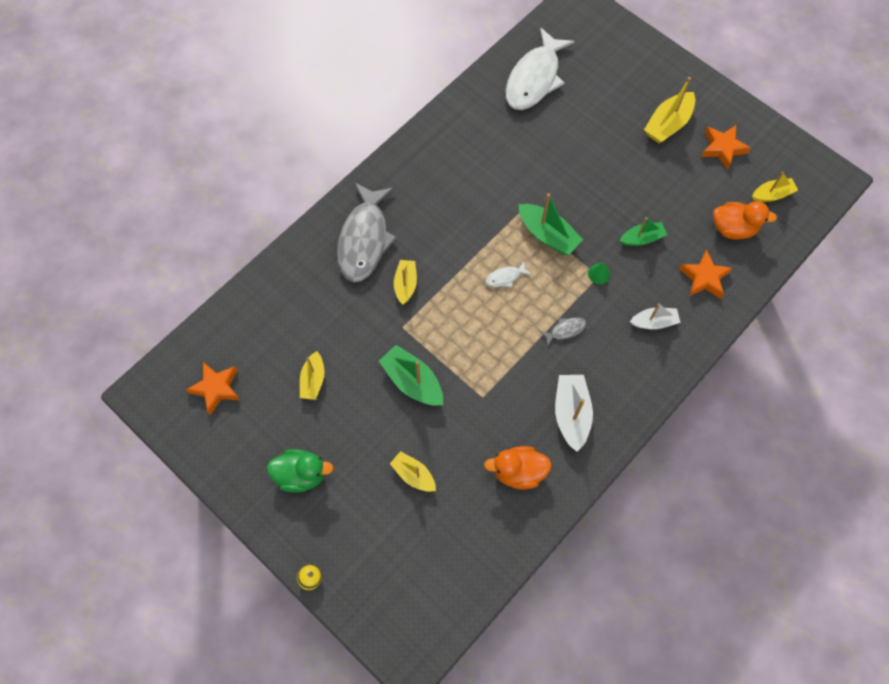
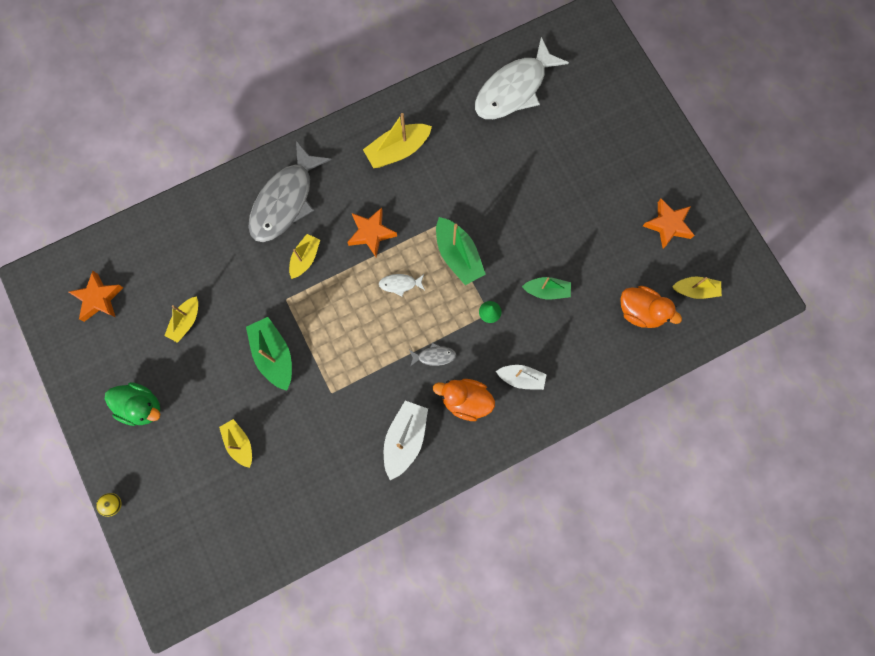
camera: 20 degrees right, 10 degrees up
(518, 472) = (334, 475): orange duck -> orange duck (465, 400)
(668, 124) = (625, 181): yellow boat -> yellow boat (398, 150)
(704, 278) = (589, 351): orange star -> orange star (371, 233)

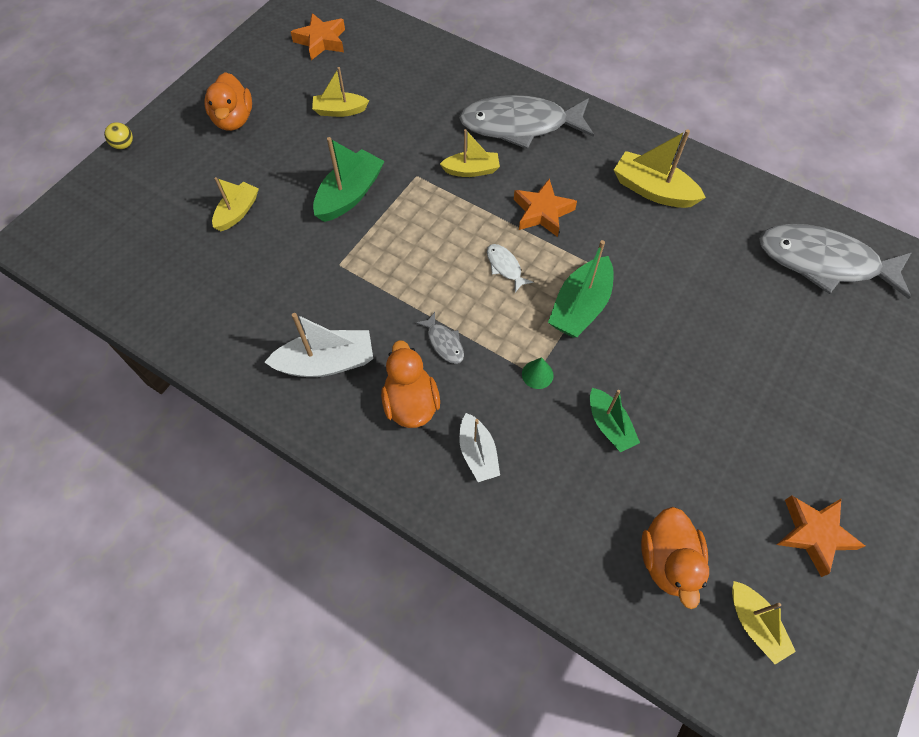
camera: 60 degrees right, 15 degrees down
(142, 406) = (234, 119): green duck -> orange duck
(514, 89) = (823, 262): white fish -> grey fish

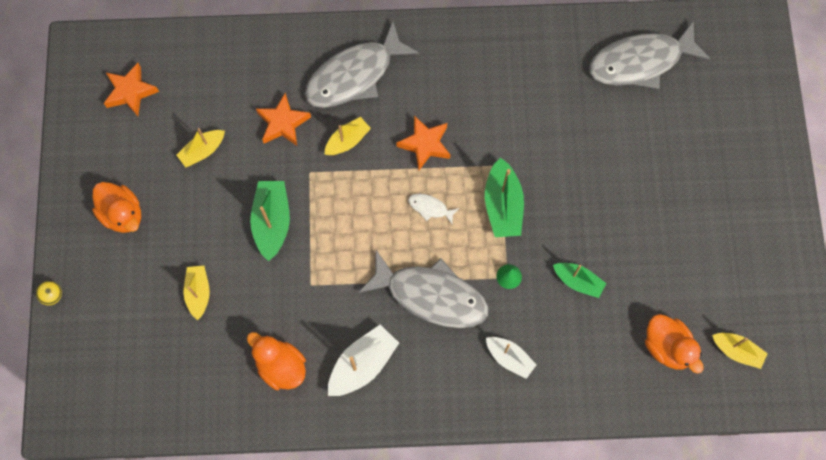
camera: 35 degrees left, 10 degrees up
(411, 403) = (441, 354): orange duck -> orange duck (281, 366)
(444, 342) = (431, 295): grey fish -> grey fish, size x2.46
(653, 190) = (491, 73): yellow boat -> none
(814, 534) = (739, 271): orange star -> orange star (283, 123)

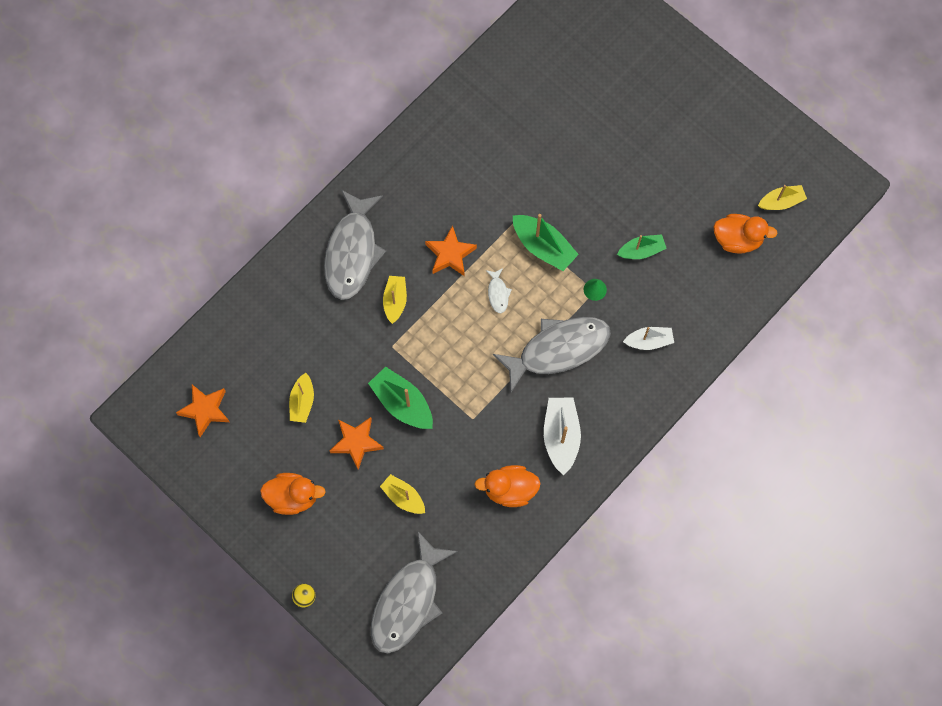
camera: 45 degrees left, 0 degrees up
(283, 123) = (338, 330): orange star -> orange star (356, 442)
(430, 208) = (498, 293): white fish -> white fish turned 75 degrees counterclockwise
(641, 62) = (535, 67): grey fish -> grey fish (408, 601)

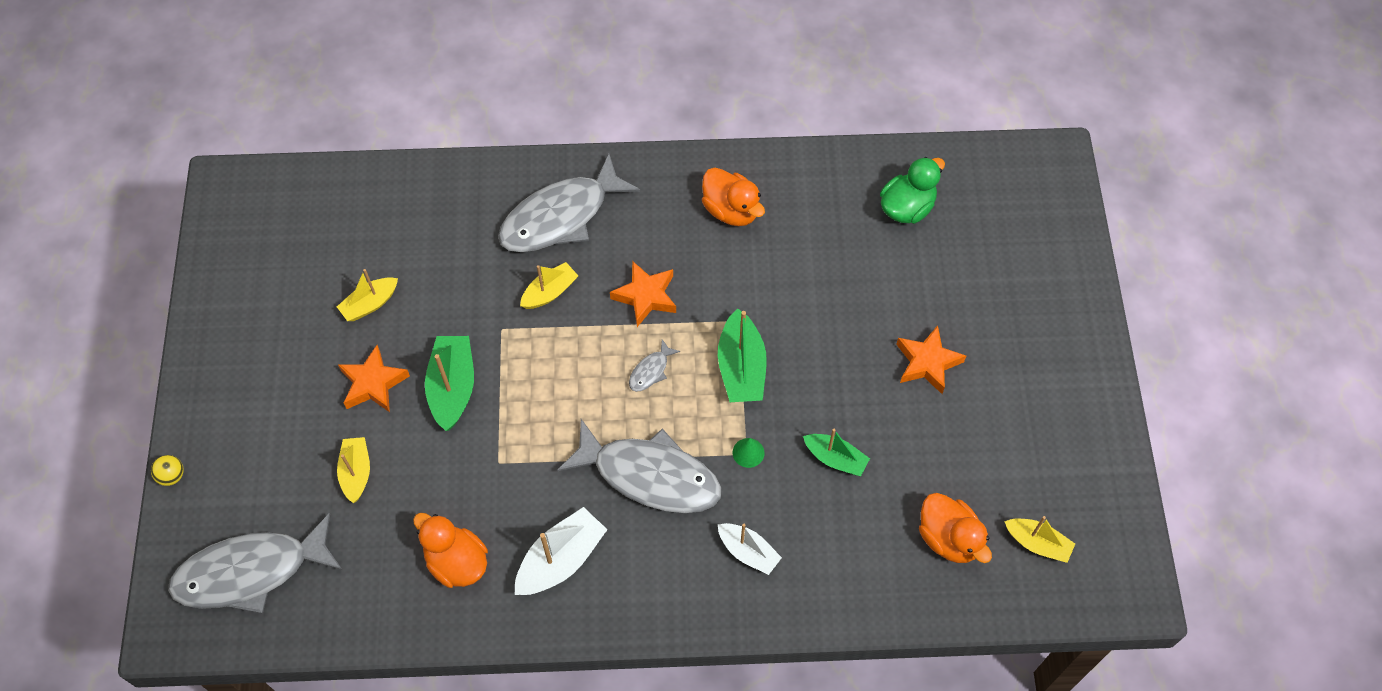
camera: 45 degrees right, 10 degrees down
(205, 410) = (285, 235): orange star -> orange star (927, 363)
(293, 497) = (266, 378): orange duck -> orange duck (731, 210)
(498, 293) = (651, 371): white fish -> grey fish
(535, 73) = (907, 207): none -> green duck

